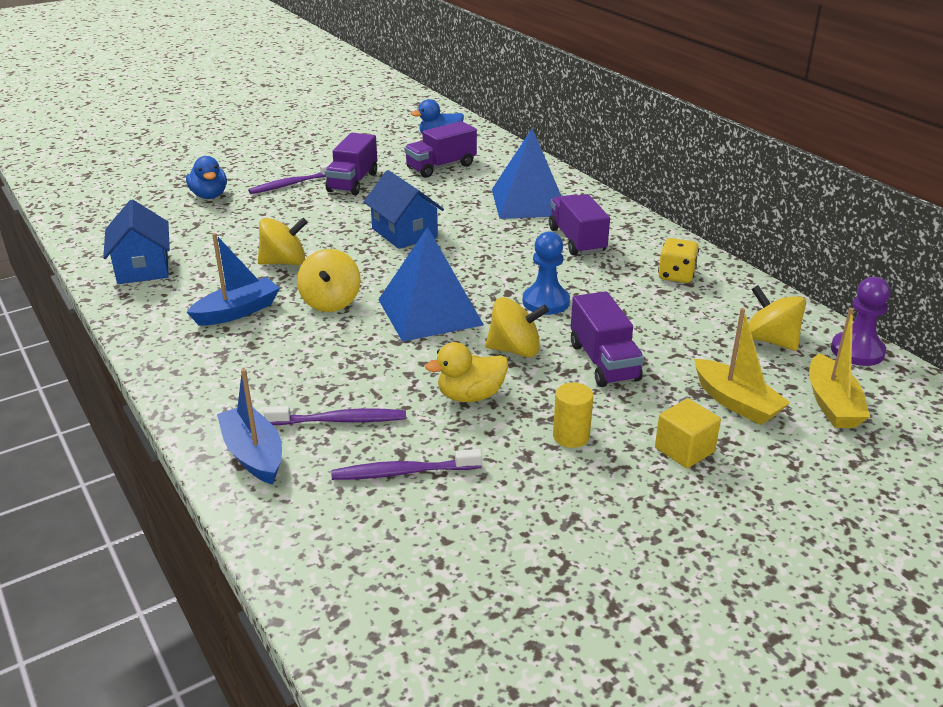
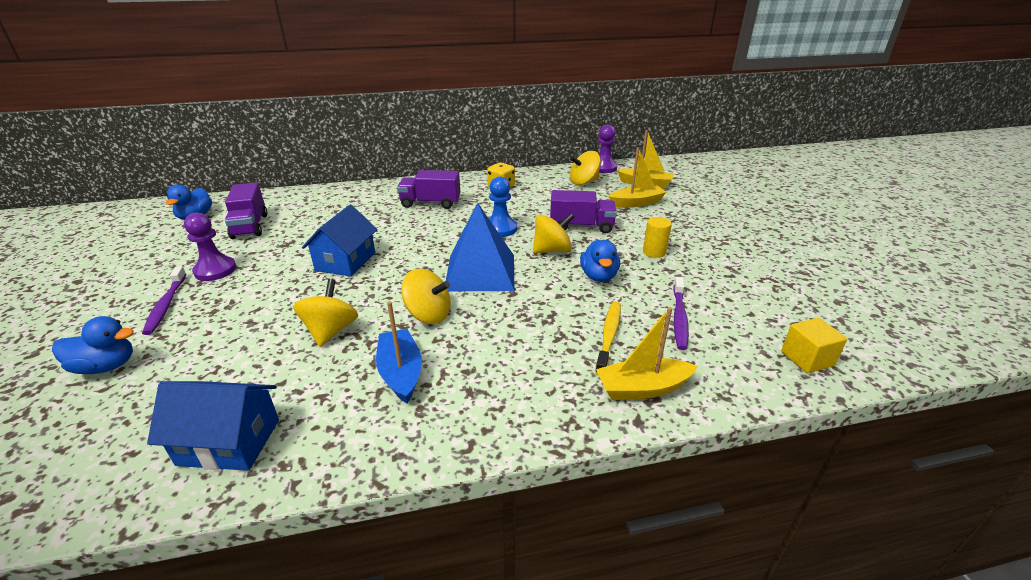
camera: 70 degrees left, 0 degrees up
(254, 454) = (642, 388): blue boat -> yellow boat
(340, 420) = (609, 336): purple toothbrush -> yellow toothbrush
(353, 182) = (215, 270): purple truck -> purple pawn
(404, 233) = (346, 261): blue house -> blue house turned 60 degrees counterclockwise
(470, 396) = (599, 276): yellow duck -> blue duck
(515, 350) = (552, 250): yellow spinning top -> yellow spinning top turned 45 degrees clockwise
(529, 202) = (357, 206): blue pyramid -> none
(684, 450) = (674, 225): yellow cube -> yellow cube (807, 358)

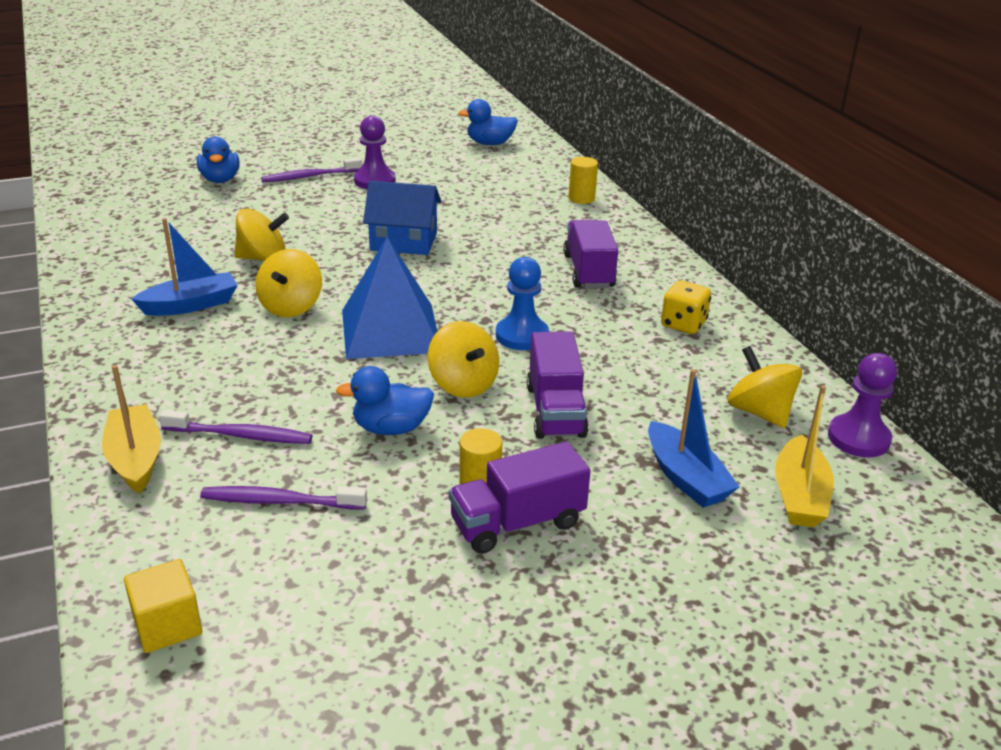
camera: 80 degrees right, 0 degrees up
(229, 442) = (118, 247): blue house -> none
(250, 226) = (476, 174): purple truck -> purple truck (517, 523)
(327, 195) = (581, 198): none -> yellow cylinder
(609, 336) = (240, 435): yellow toothbrush -> purple toothbrush
(636, 203) = (686, 478): yellow boat -> blue boat

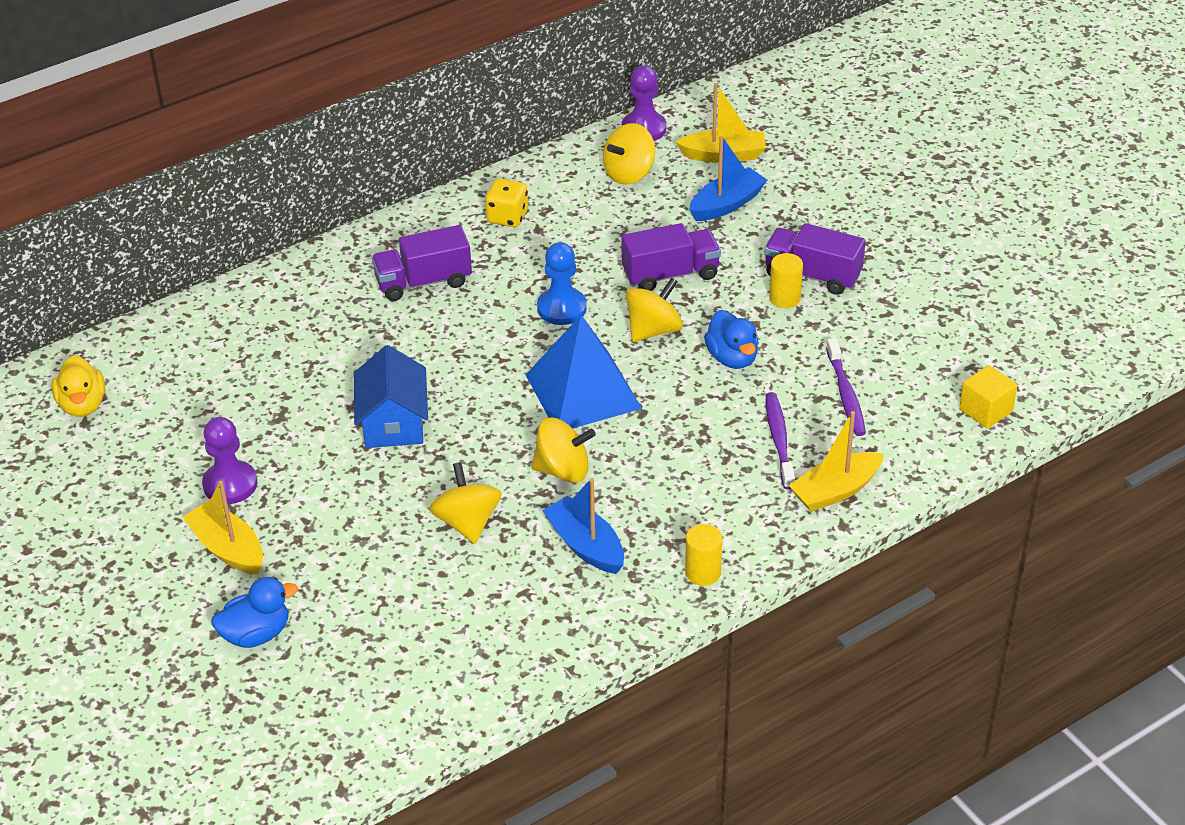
camera: 100 degrees left, 10 degrees up
(310, 176) = (228, 548): purple toothbrush -> yellow boat
(490, 143) = (83, 405): blue duck -> yellow duck
(517, 523) = (812, 275): purple truck -> purple truck turned 150 degrees clockwise
(581, 198) = (245, 306): yellow cylinder -> yellow cylinder (703, 572)

